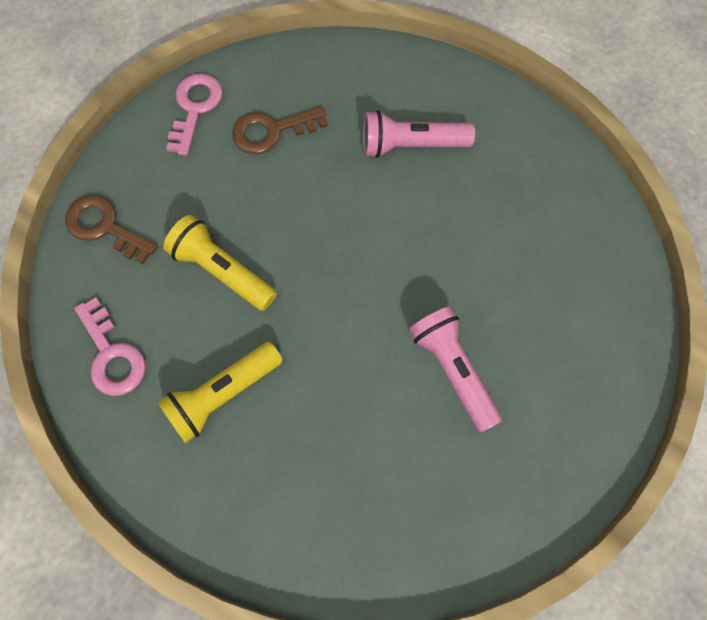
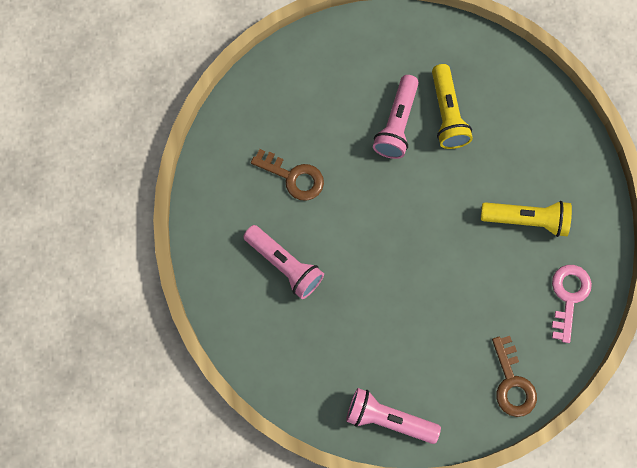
camera: 135 degrees left, 5 degrees up
(194, 108) = (388, 419): pink key -> pink flashlight
(222, 271) = (467, 290): yellow flashlight -> yellow flashlight (447, 114)
(272, 131) = (356, 354): brown key -> brown key (293, 177)

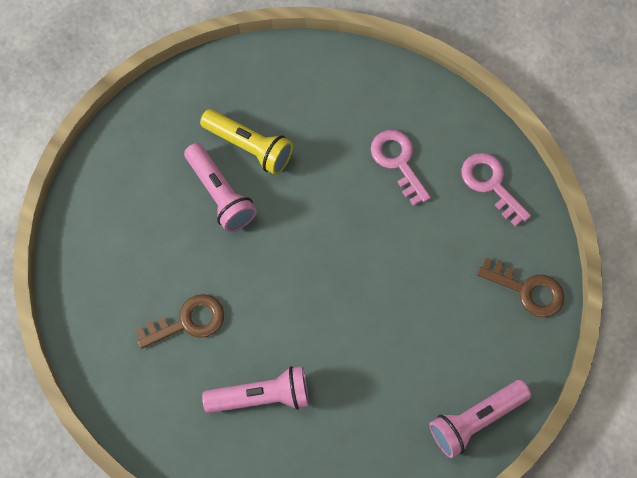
camera: 50 degrees left, 5 degrees down
(526, 220) = (398, 162): yellow flashlight -> pink key

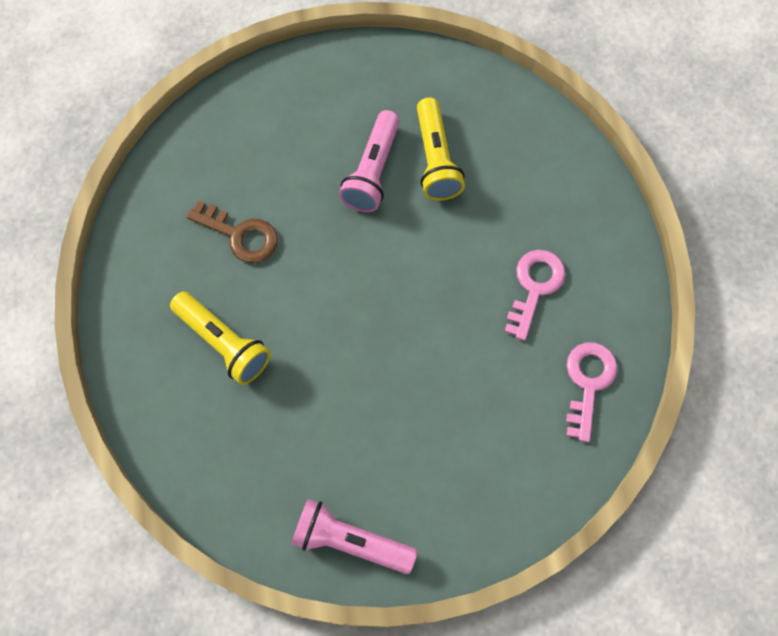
camera: 50 degrees right, 0 degrees up
(261, 396) = (223, 343): pink flashlight -> yellow flashlight
(527, 290) = (514, 494): brown key -> none

